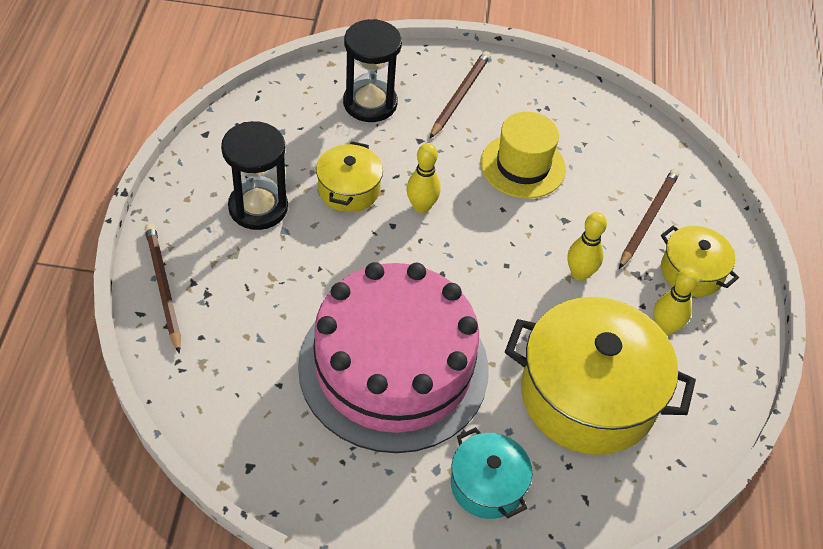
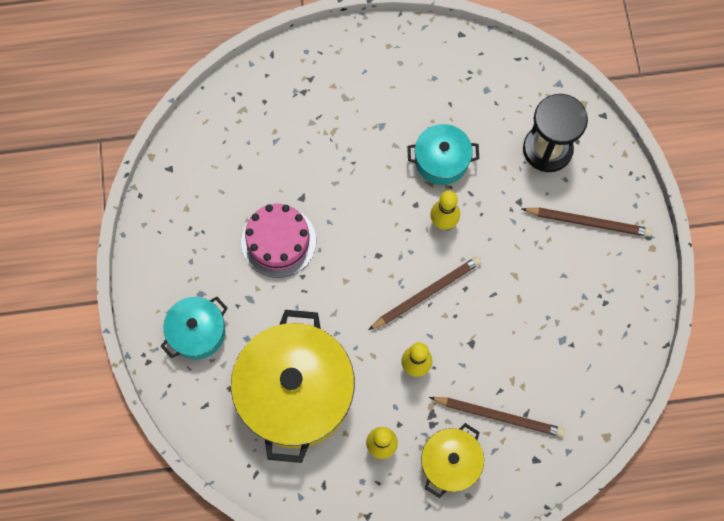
camera: 80 degrees right, 20 degrees up
(163, 287) = (299, 60): brown pencil -> brown pencil (426, 293)
(258, 207) = (398, 99): black hourglass -> none
(349, 189) = (441, 160): yellow pot -> turquoise pot
(393, 367) = (278, 241): pink cake -> pink cake, size x0.50
(523, 166) = (522, 295): yellow hat -> none

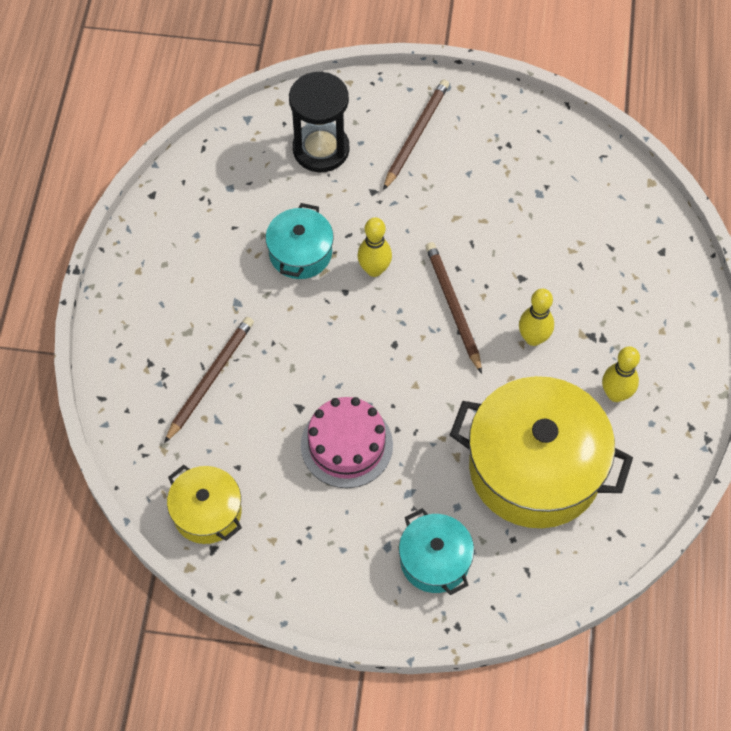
camera: 75 degrees left, 10 degrees down
(450, 462) = (648, 331): yellow pot -> yellow pot (207, 512)
(499, 416) = (608, 273): brown pencil -> brown pencil (210, 379)

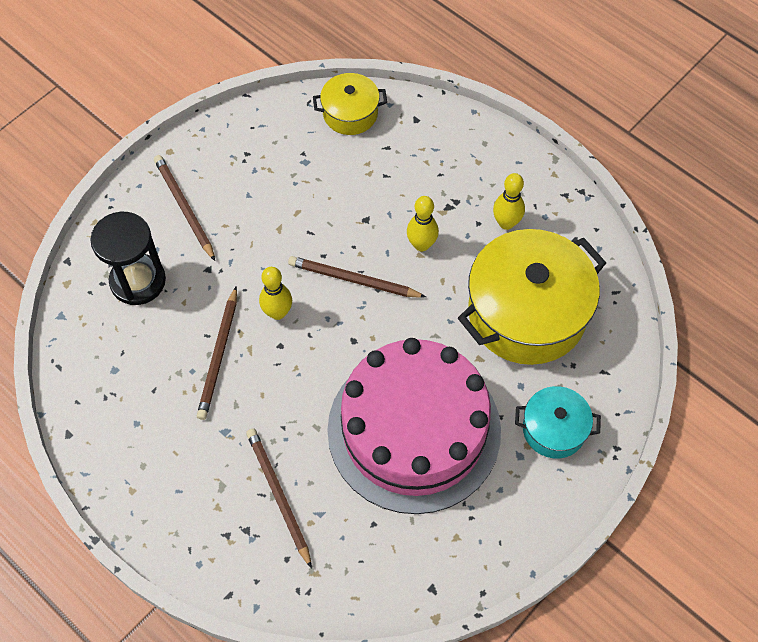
camera: 55 degrees left, 0 degrees up
(207, 512) = (396, 573): yellow pot -> yellow pot (350, 113)
(300, 253) = (219, 355): turquoise pot -> brown pencil
(346, 445) = (414, 430): pink cake -> pink cake, size x1.99

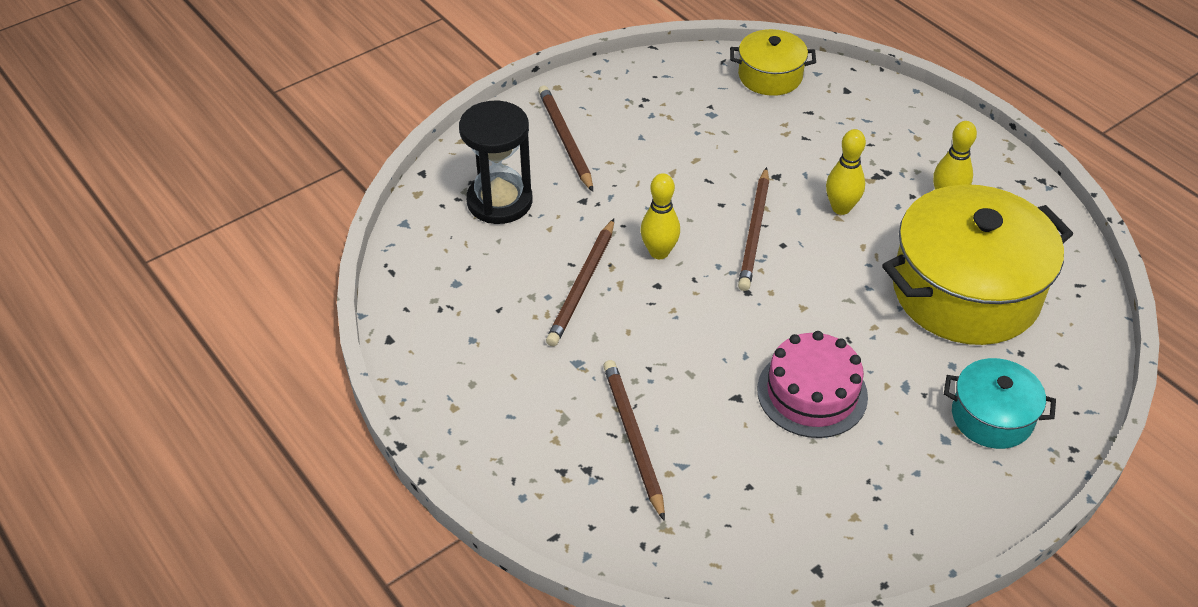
camera: 10 degrees right, 15 degrees down
(353, 280) = (754, 232): brown pencil -> brown pencil turned 105 degrees counterclockwise
(414, 430) = (812, 393): pink cake -> pink cake, size x0.50

